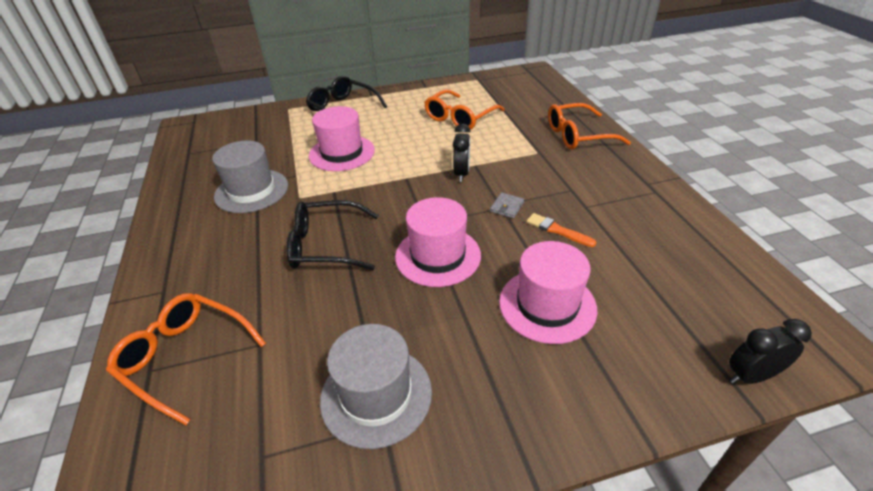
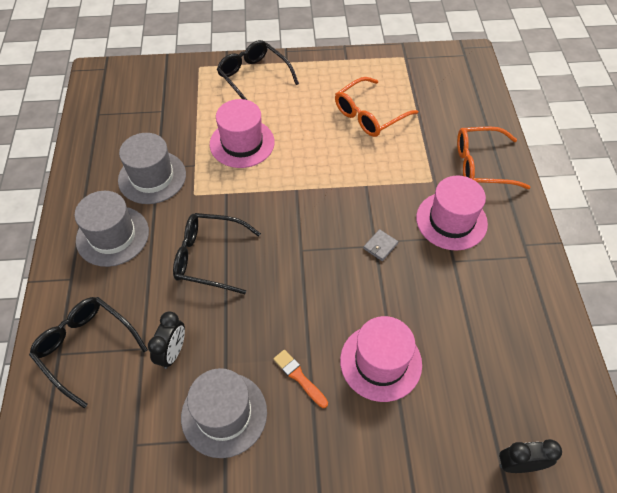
camera: 10 degrees right, 15 degrees up
(185, 357) = (86, 348): orange glasses -> black glasses
(212, 244) = (112, 236): none -> grey hat
(438, 256) = (303, 290): pink hat -> pink hat (451, 220)
(461, 173) = (350, 194): black clock -> black clock (173, 352)
(557, 230) = (417, 284): orange brush -> orange brush (299, 377)

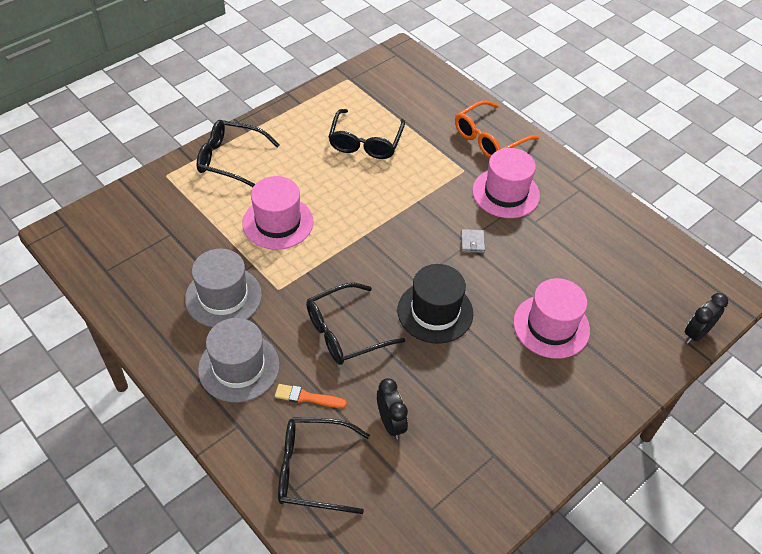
camera: 40 degrees left, 5 degrees down
(224, 414) = (476, 439): grey hat -> none
(293, 285) = (435, 312): none -> black hat
(299, 377) = (505, 375): orange brush -> orange brush (307, 397)
(369, 115) = (365, 142): orange glasses -> black glasses

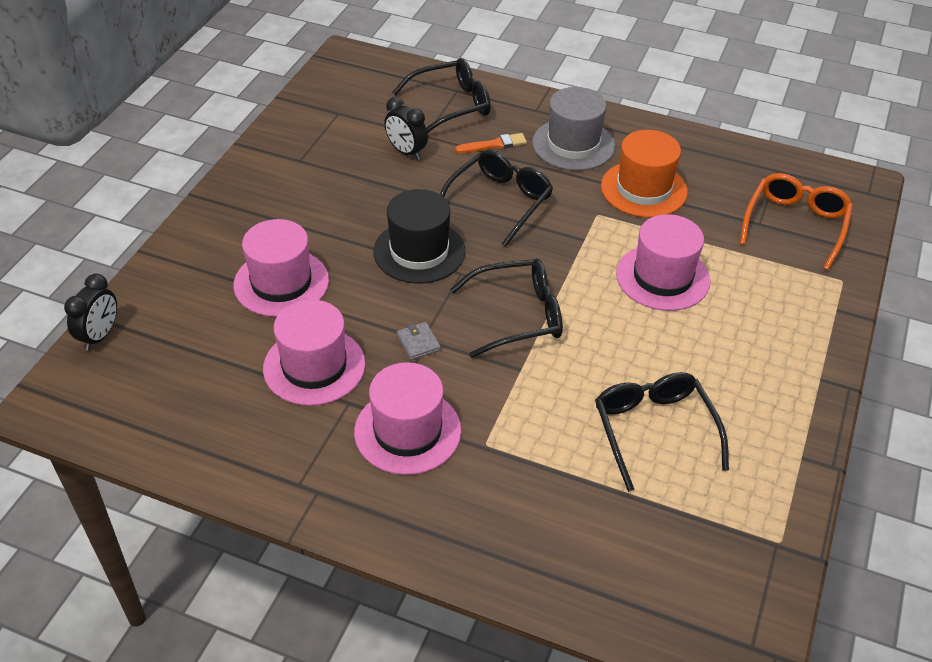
camera: 155 degrees right, 5 degrees down
(223, 297) = (643, 189): grey hat -> orange hat
(230, 160) = (795, 329): black glasses -> black glasses (518, 315)
(489, 138) = (479, 520): orange glasses -> orange glasses (795, 225)
(548, 253) = (314, 366): none -> pink hat

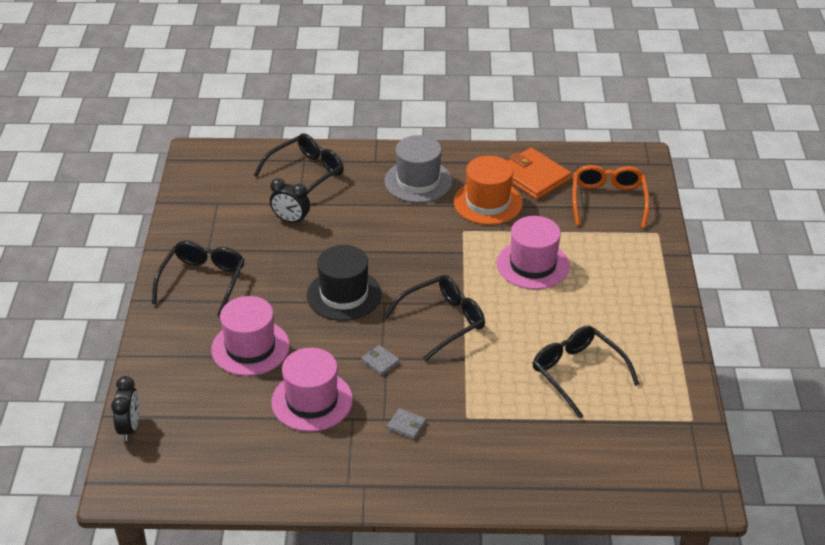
camera: 20 degrees left, 5 degrees down
(407, 431) = (406, 425): pink hat -> grey wallet
(494, 145) = (357, 197): orange brush -> none
(499, 202) = (385, 241): black glasses -> black glasses (203, 281)
(714, 173) = (533, 177): none -> orange wallet

